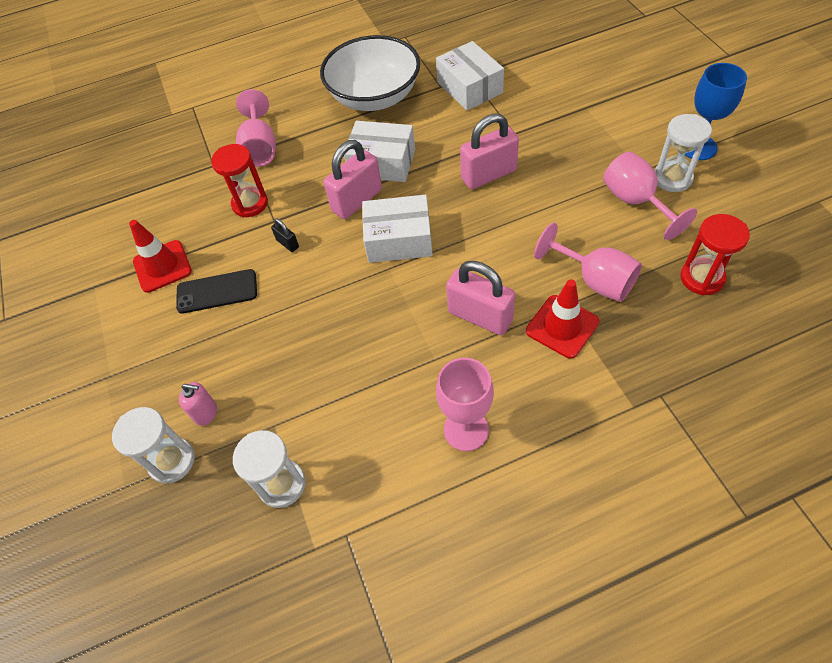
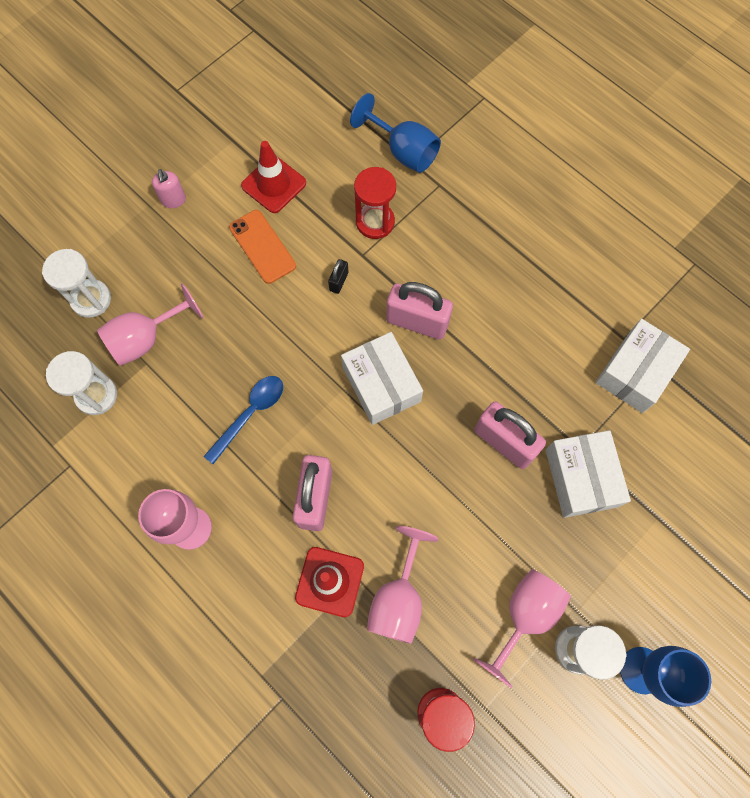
camera: 60 degrees right, 15 degrees up
(200, 168) = (403, 151): none -> blue goblet
(206, 413) = (140, 303): pink soap dispenser -> pink soap dispenser (174, 200)
(217, 291) = (262, 247): black phone -> orange phone
(260, 148) = (452, 194): pink goblet -> pink goblet (146, 339)
(374, 97) = (576, 274): white bowl -> none
(375, 346) = (250, 414): none -> blue spoon
(382, 163) = (479, 324): white box -> white box (581, 478)

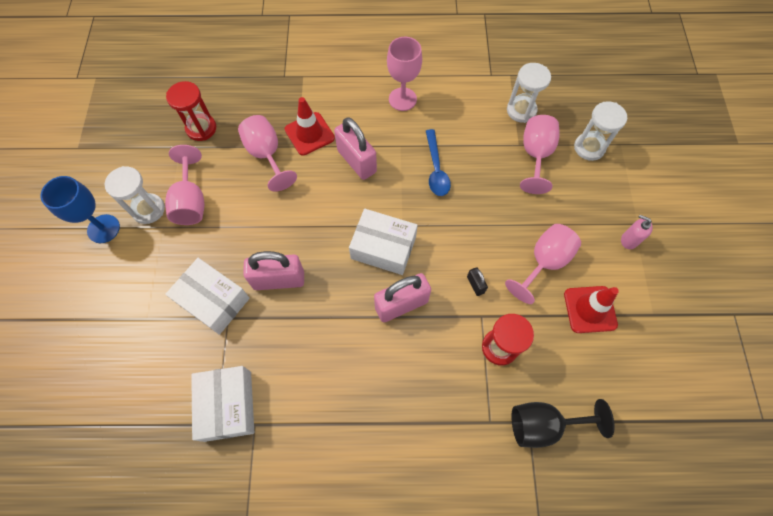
camera: 135 degrees right, 5 degrees down
(262, 247) = (544, 262): orange phone -> pink goblet
(403, 151) = (543, 424): blue goblet -> black goblet

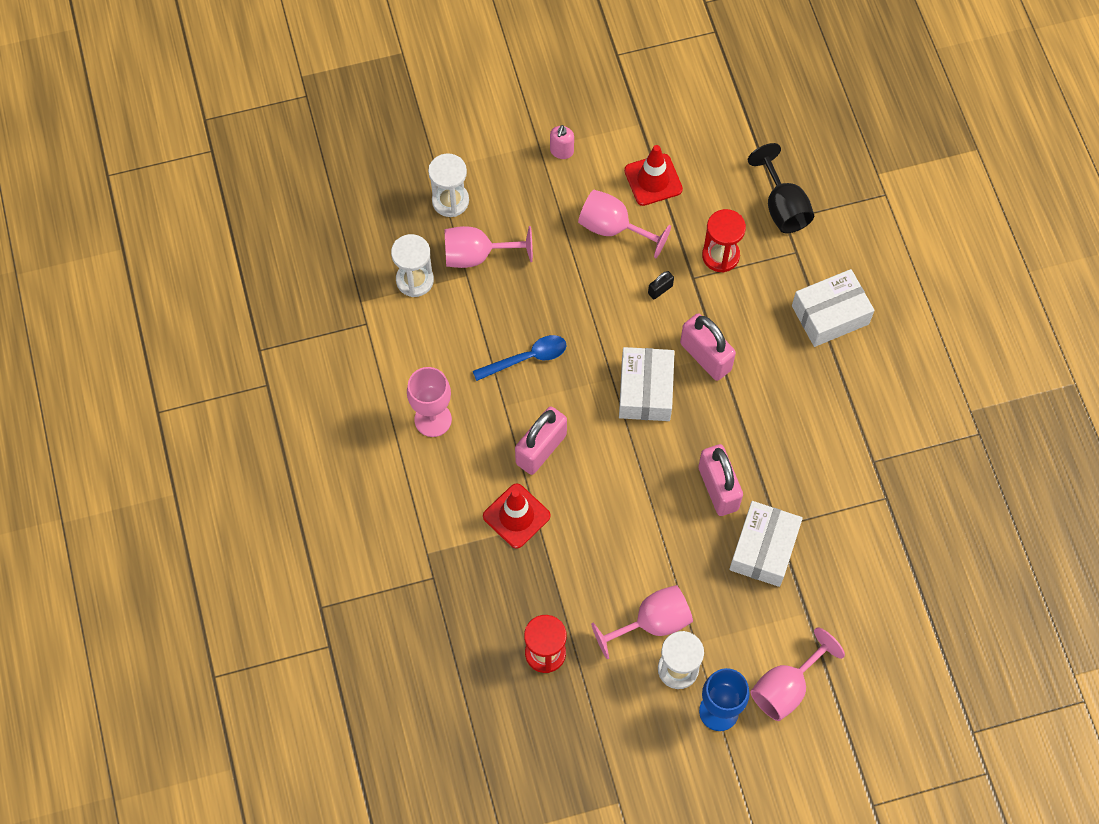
camera: 105 degrees left, 0 degrees up
(228, 405) = (865, 493): white box -> white box (830, 315)
(267, 155) = (562, 557): pink goblet -> pink goblet (786, 687)

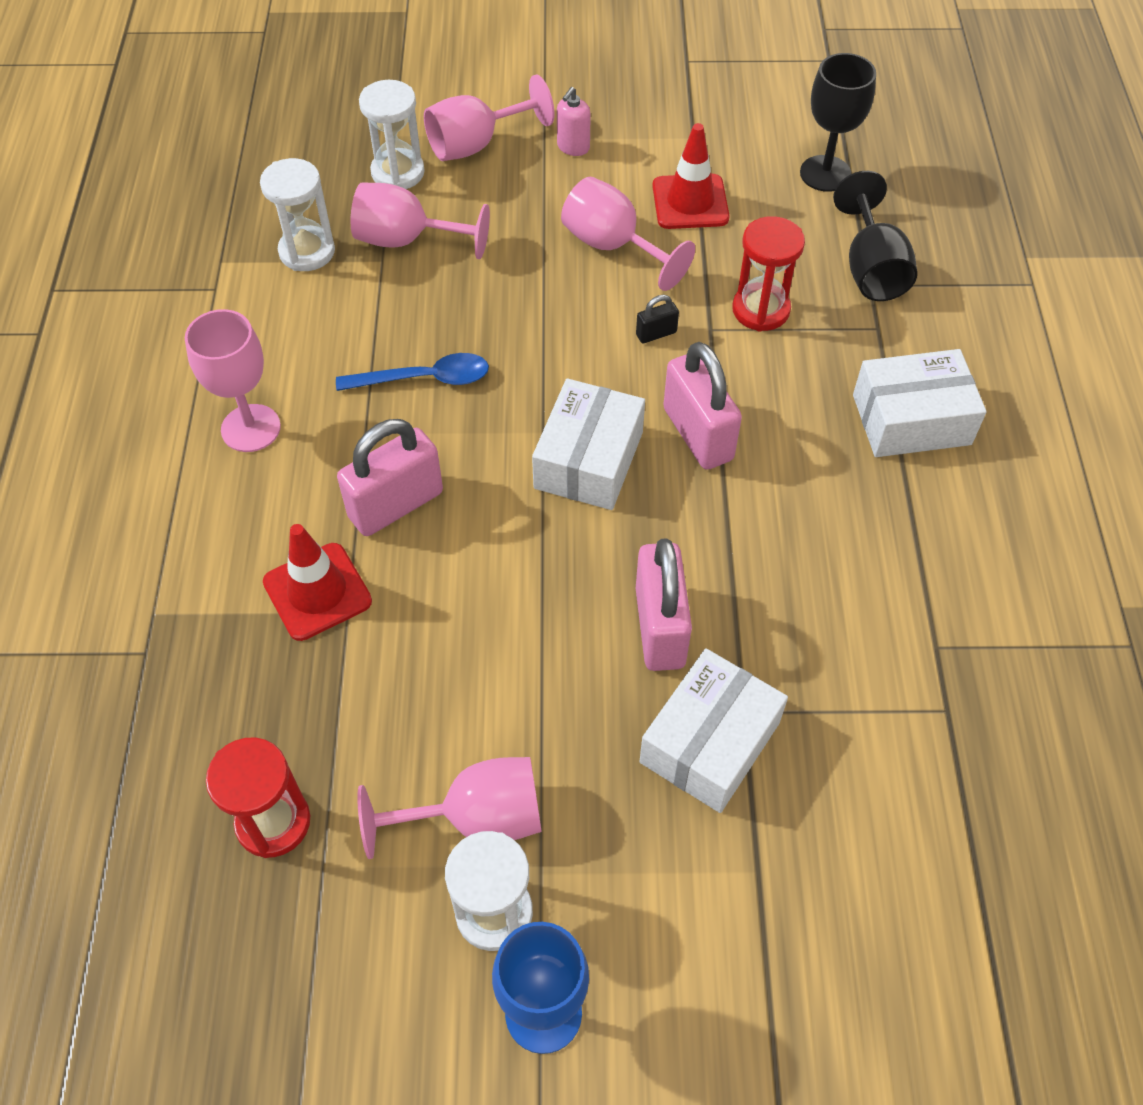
camera: 15 degrees right, 10 degrees down
(735, 135) = (825, 173): none -> black goblet
(786, 687) = (683, 1001): pink goblet -> pink goblet (476, 144)

